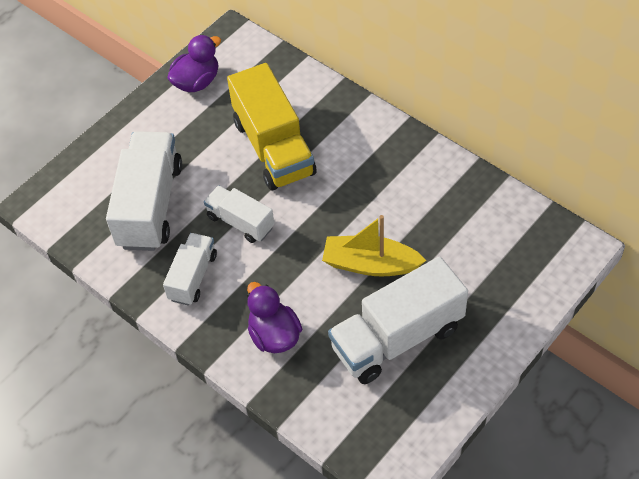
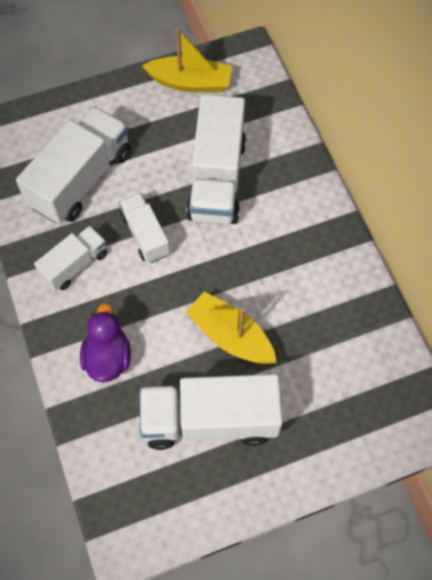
camera: 25 degrees right, 10 degrees up
(197, 82) = (190, 82): purple duck -> yellow boat
(274, 147) = (217, 179): yellow truck -> white truck

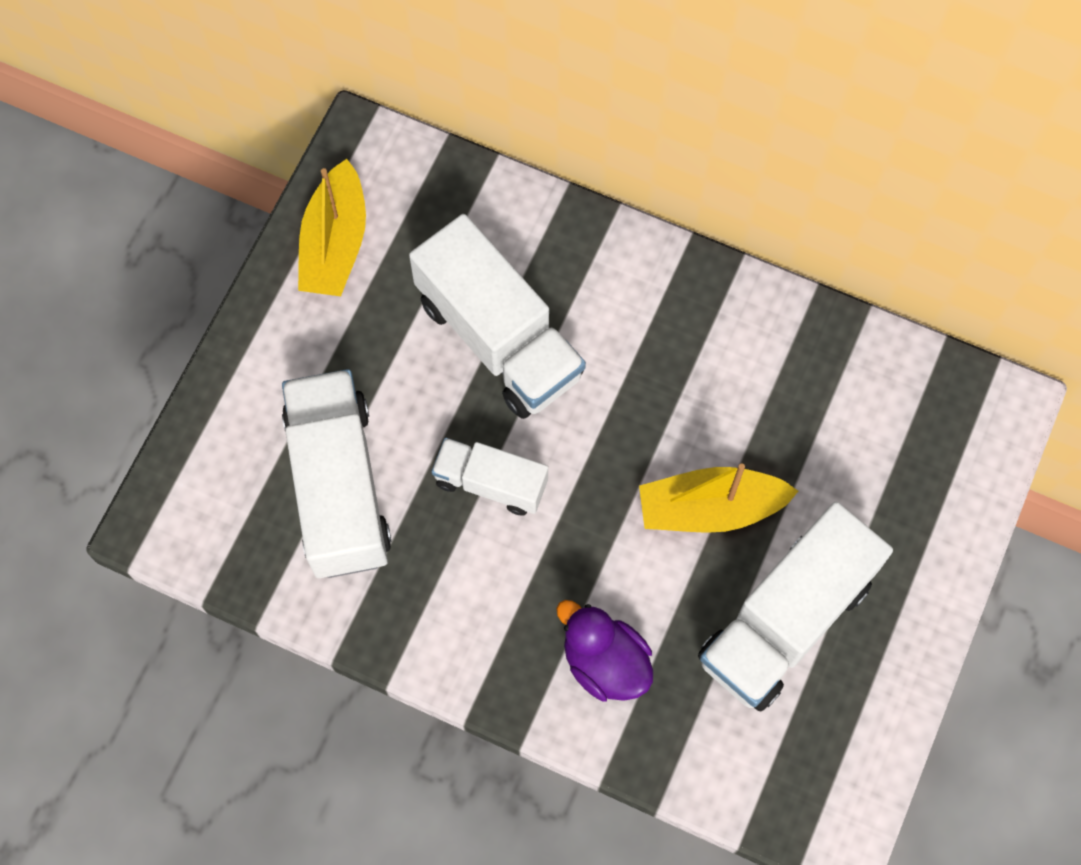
camera: 45 degrees left, 5 degrees up
(75, 265) = (449, 595): white truck -> none
(190, 82) = (335, 243): yellow boat -> yellow boat turned 135 degrees clockwise

